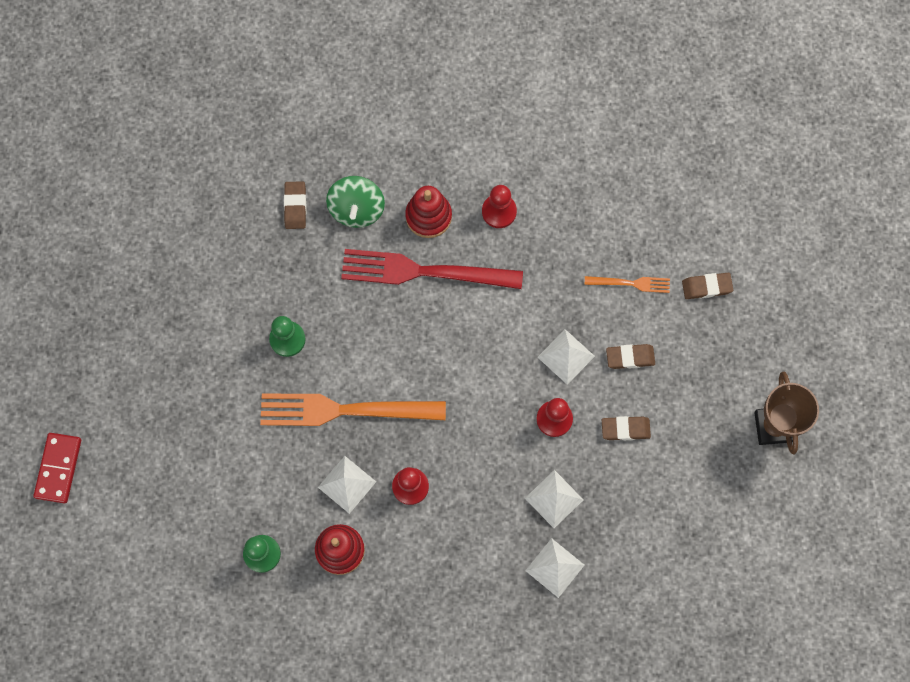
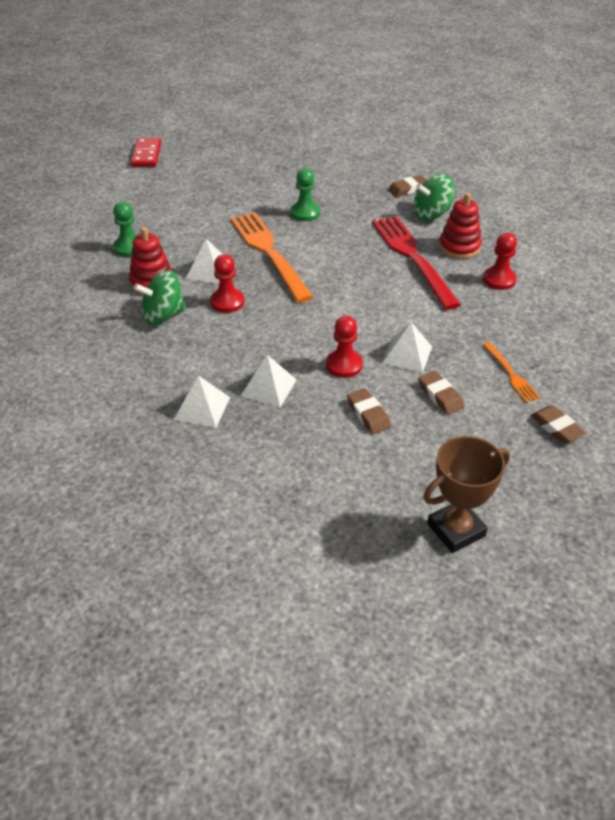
camera: 65 degrees right, 30 degrees down
(58, 468) = (147, 155): red domino -> red domino turned 75 degrees counterclockwise
(401, 557) = (163, 315): none -> green spinning top

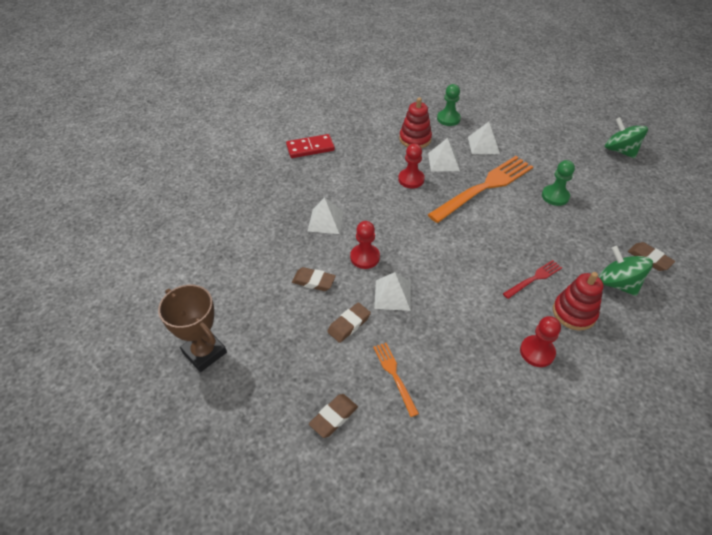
camera: 75 degrees right, 5 degrees up
(147, 155) = (572, 95): red domino -> red domino (310, 148)
(163, 315) = (382, 153): green spinning top -> green spinning top (620, 151)
(202, 408) = (295, 194): white pyramid -> white pyramid (483, 145)
(368, 414) = (313, 281): brown eraser -> brown eraser turned 60 degrees clockwise
(412, 257) = (534, 278): red fork -> red fork, size x0.47
(511, 374) = (394, 375): orange fork -> orange fork turned 105 degrees clockwise

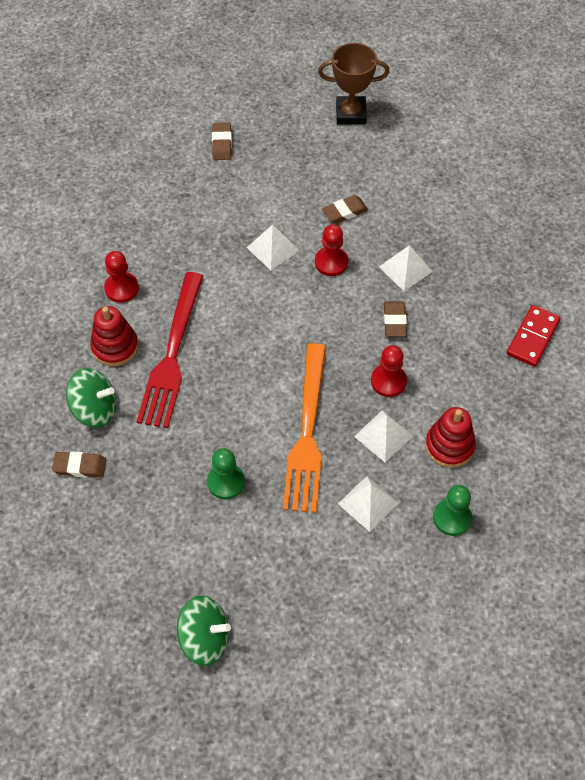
camera: 135 degrees right, 10 degrees up
(349, 324) = (279, 202): brown eraser -> brown eraser (394, 321)
(394, 375) = (210, 195): orange fork -> none
(534, 278) = (172, 356): red fork -> red fork, size x2.12

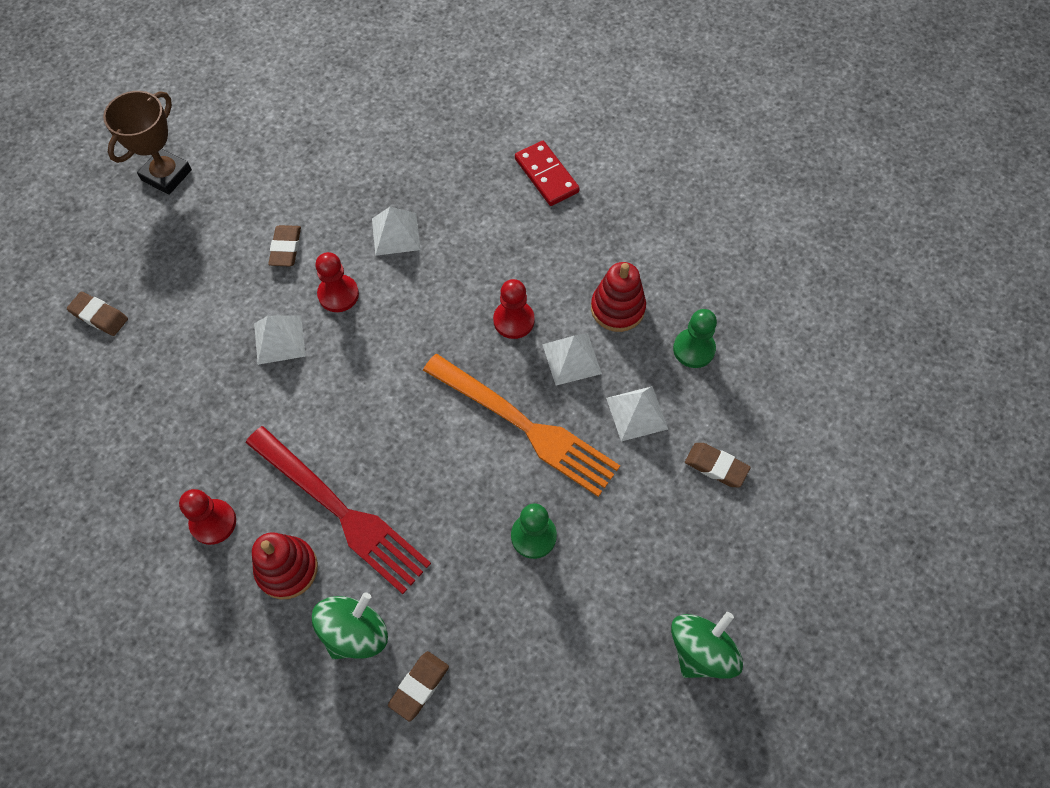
camera: 60 degrees left, 5 degrees up
(394, 321) = (449, 277): brown eraser -> brown eraser (716, 466)

